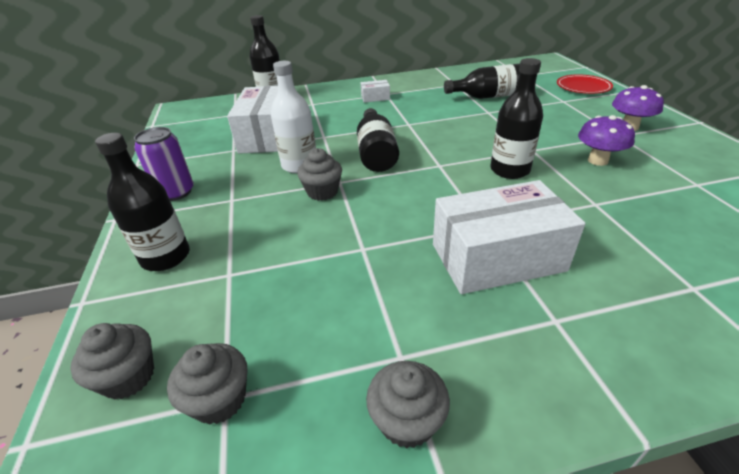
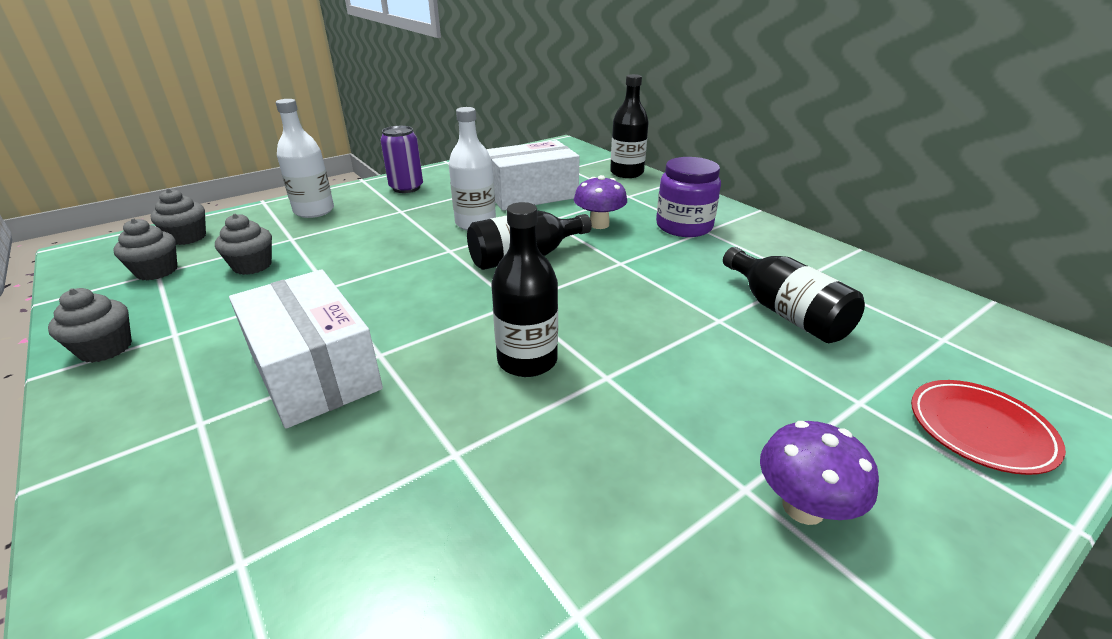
camera: 65 degrees right, 5 degrees down
(166, 257) = (314, 211): black bottle -> white bottle
(322, 192) = (426, 246): grey cupcake -> grey cupcake (252, 266)
(375, 98) = (684, 226): white box -> purple jar
(597, 160) = (608, 456): purple mushroom -> purple mushroom (599, 224)

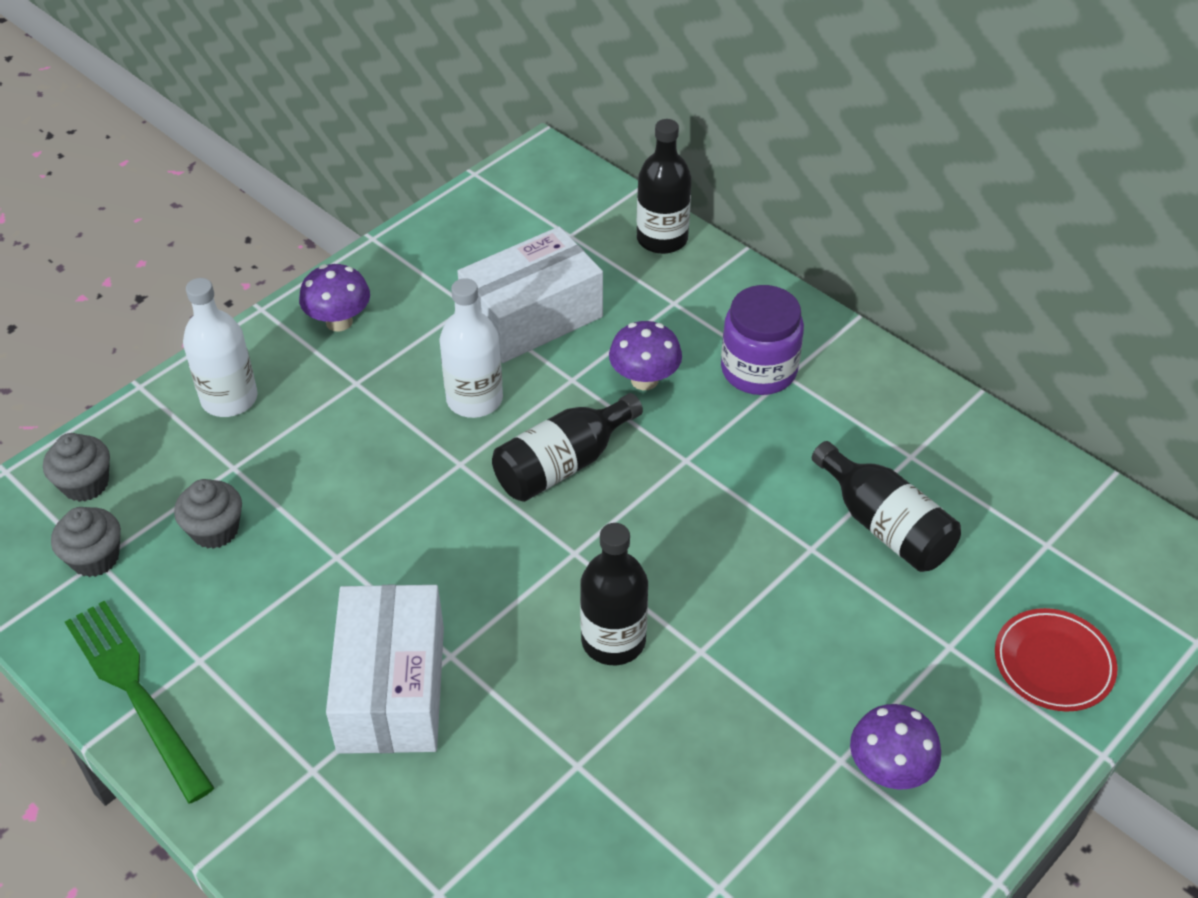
camera: 10 degrees left, 15 degrees up
(105, 348) = (136, 693): grey cupcake -> green fork
(314, 371) = (391, 689): white box -> white box turned 45 degrees clockwise
(406, 188) = (339, 322): purple can -> purple mushroom

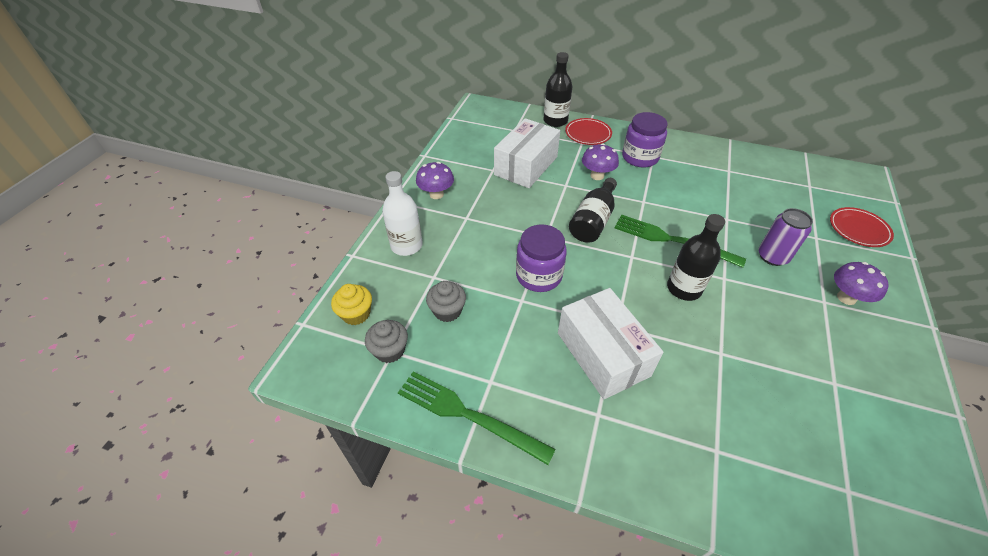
camera: 25 degrees left, 0 degrees up
(85, 484) = (356, 314): grey cupcake -> yellow cupcake
(394, 527) = (539, 276): none -> purple jar
(474, 399) = (529, 207): white bottle -> none
(671, 550) = (672, 240): none -> green fork
(701, 287) = (588, 134): none -> red plate
(827, 648) = (772, 256): none -> purple can
(884, 525) = (745, 200): black bottle -> none

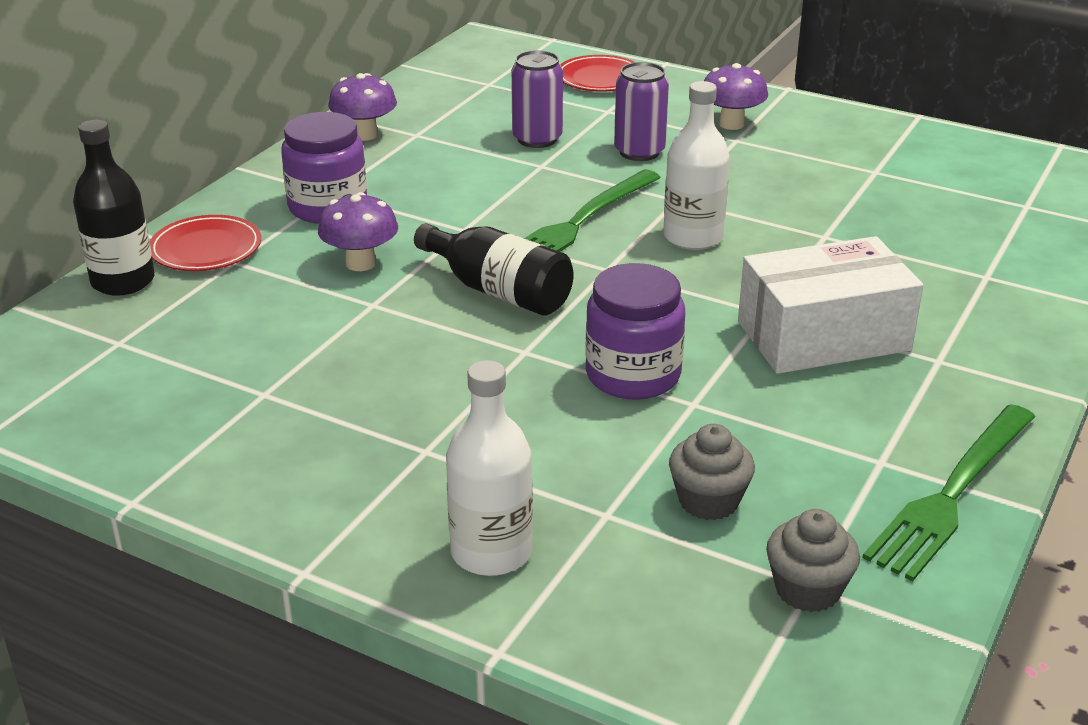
camera: 80 degrees left, 15 degrees down
(356, 314) = (700, 643): yellow cupcake -> none
(436, 194) = (316, 491): purple mushroom -> purple mushroom (365, 135)
(526, 166) = (275, 345): white box -> none
(684, 288) = (693, 237): black bottle -> white bottle
(756, 213) = (537, 139): none -> purple can

